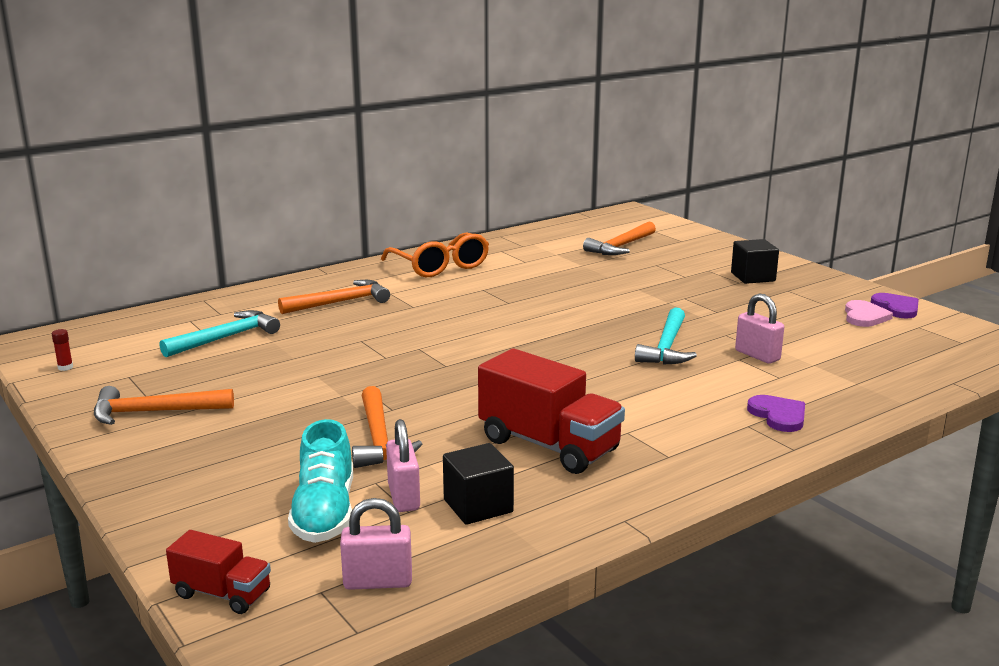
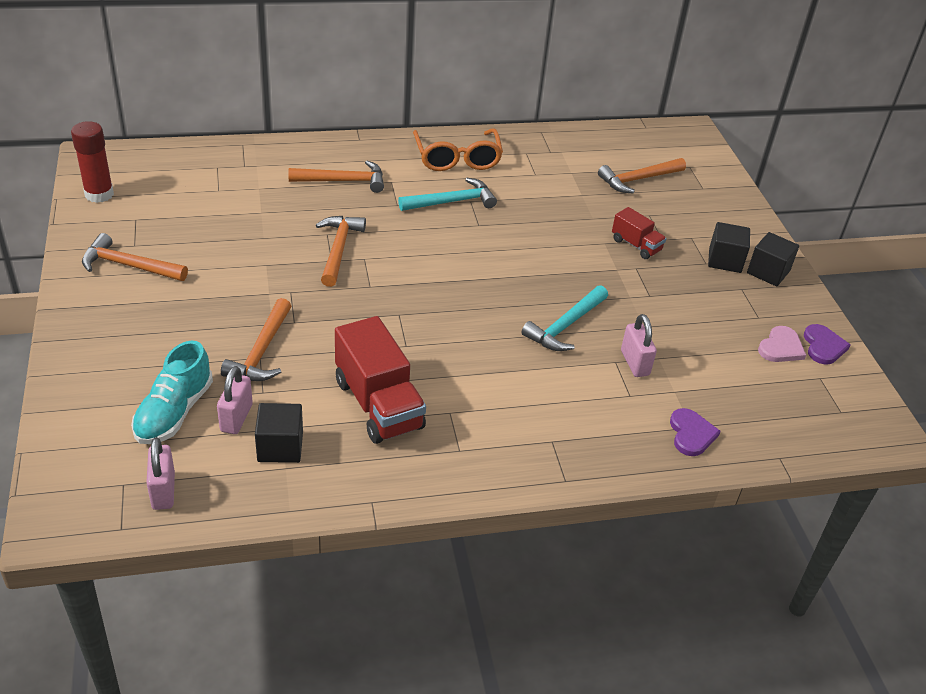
camera: 20 degrees right, 20 degrees up
(65, 367) = (99, 194): red glue stick -> red glue stick, size x2.44
(222, 594) = (63, 461): red truck -> red truck (636, 245)
(226, 338) = (229, 197): turquoise hammer -> turquoise hammer (452, 202)
(378, 582) = (163, 491): pink padlock -> pink padlock turned 60 degrees clockwise
(385, 348) = (338, 249): none -> orange hammer
(778, 415) = (587, 439): purple heart -> purple heart (691, 434)
(796, 276) = (768, 272): none -> black cube

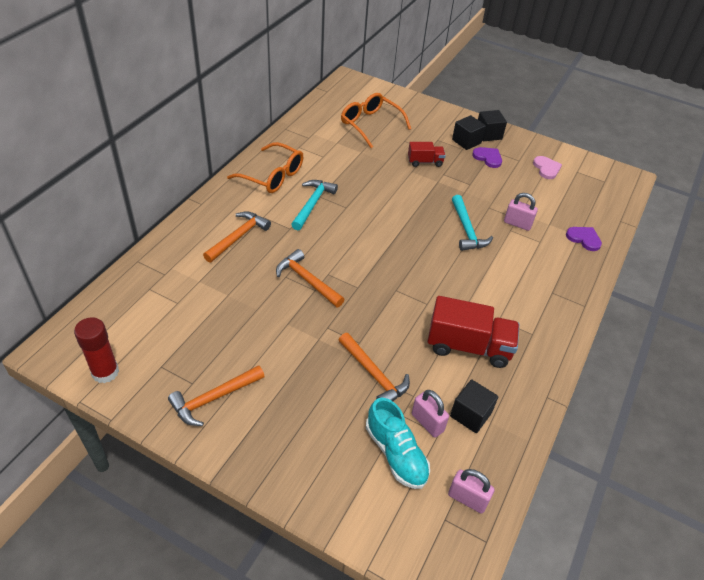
camera: 50 degrees left, 5 degrees up
(638, 180) = (370, 124): orange hammer -> orange glasses
(823, 346) = (557, 155): purple heart -> purple heart (488, 158)

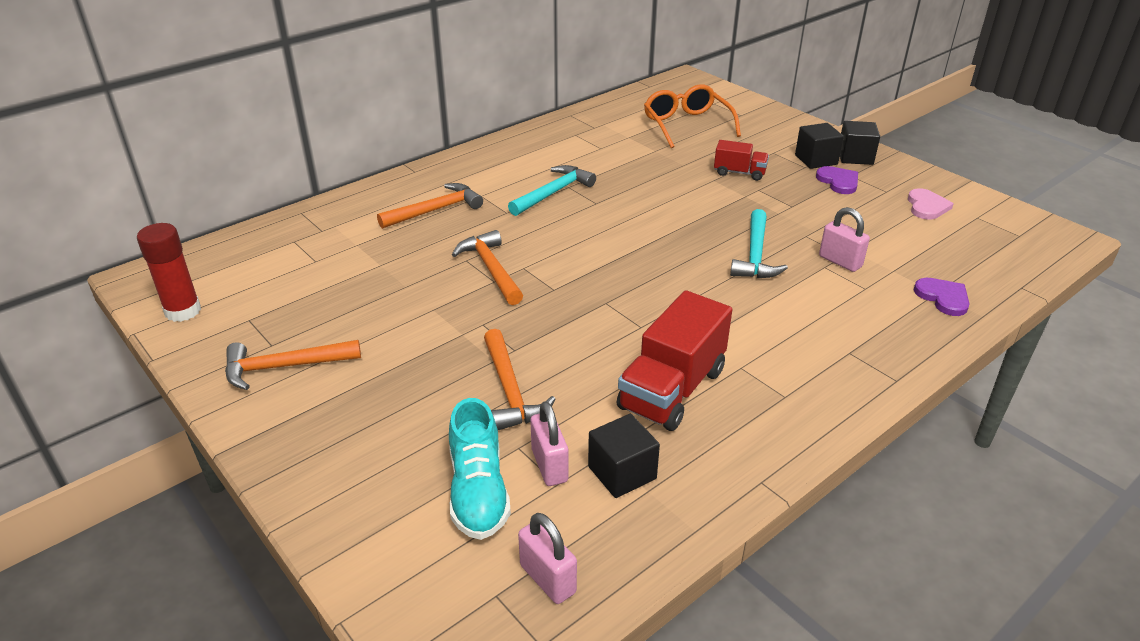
camera: 25 degrees right, 10 degrees down
(273, 176) = (522, 158): orange glasses -> none
(468, 346) = (672, 389): red truck -> red truck turned 90 degrees clockwise

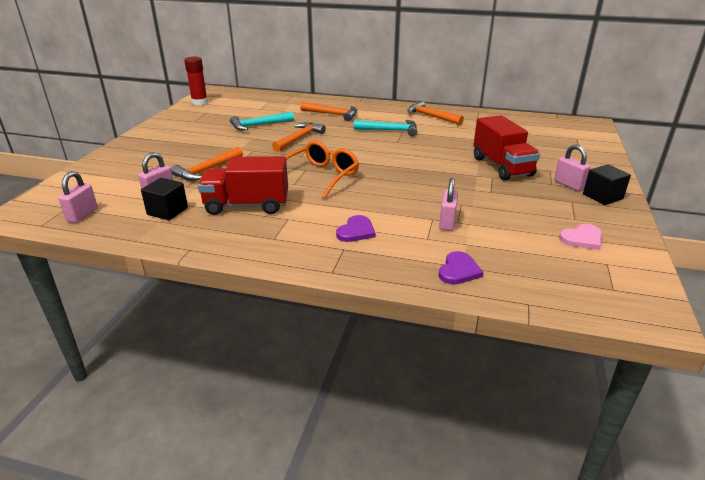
camera: 55 degrees right, 5 degrees down
(284, 367) = (181, 127): orange hammer -> orange hammer (431, 116)
(478, 491) = (131, 184): turquoise shoe -> none
(686, 125) = (530, 138): orange glasses -> orange glasses (321, 176)
(739, 173) = (501, 167): red truck -> red truck, size x1.85
(755, 255) = (411, 195): turquoise hammer -> turquoise hammer (259, 125)
(816, 160) = (568, 185): black cube -> pink padlock
(838, 181) = (553, 199): purple heart -> purple heart (356, 231)

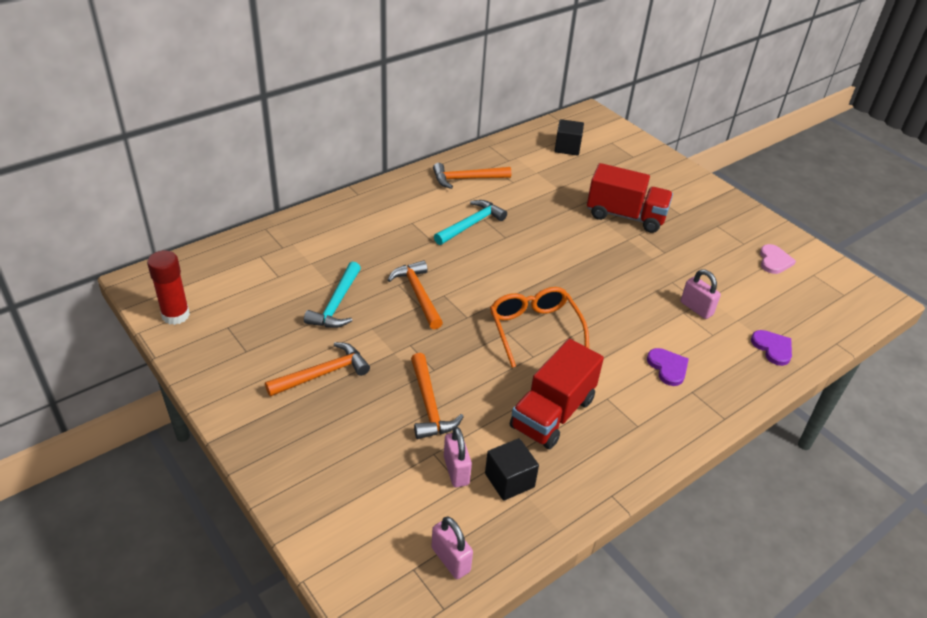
camera: 55 degrees left, 10 degrees up
(332, 114) = (374, 234): orange hammer -> orange hammer (323, 373)
(568, 185) = (690, 207): pink padlock -> none
(602, 196) = (723, 207): black cube -> black cube (567, 148)

